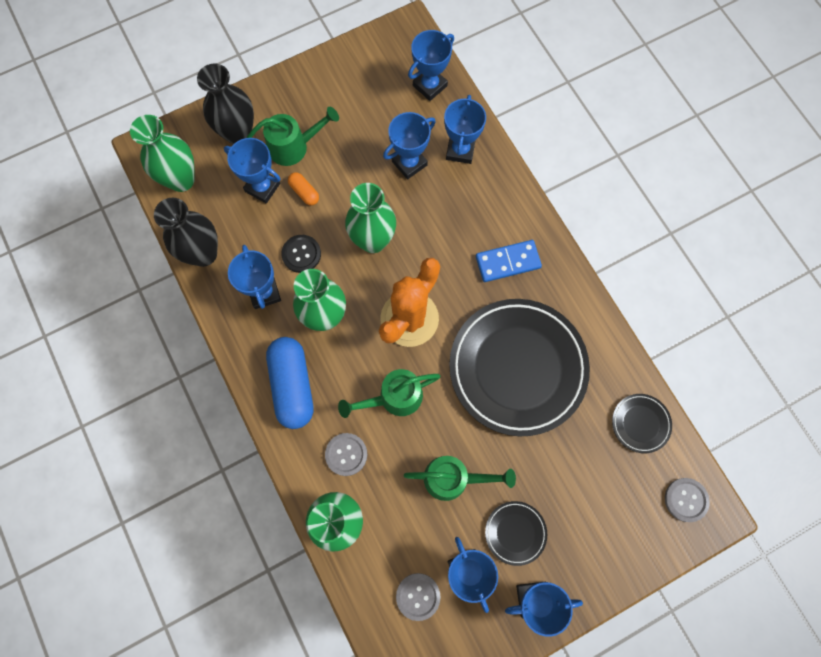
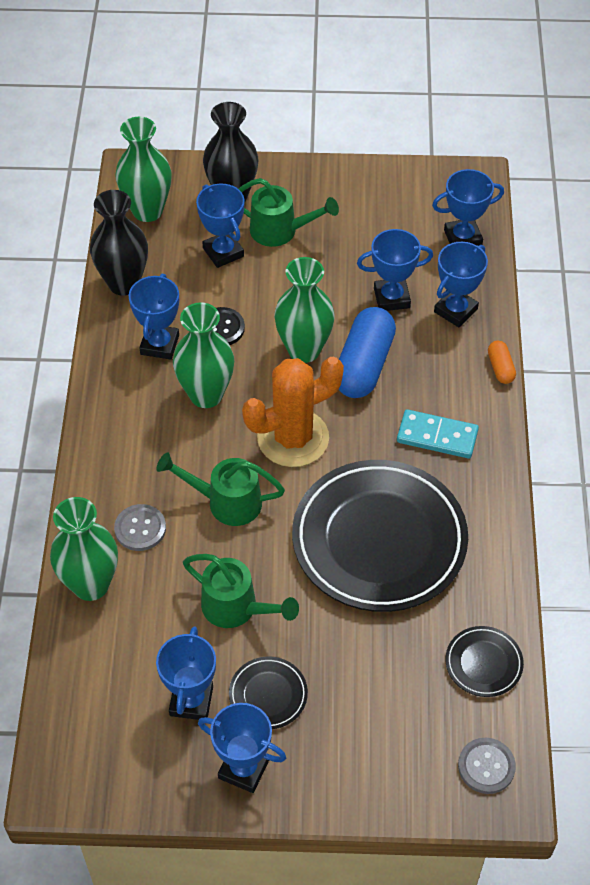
camera: 30 degrees right, 20 degrees down
(292, 385) = (130, 440): blue capsule -> blue capsule (364, 365)
(304, 192) = (263, 275): orange capsule -> orange capsule (500, 368)
(418, 596) = (122, 698): grey button -> none
(508, 262) = (437, 436): blue domino -> turquoise domino

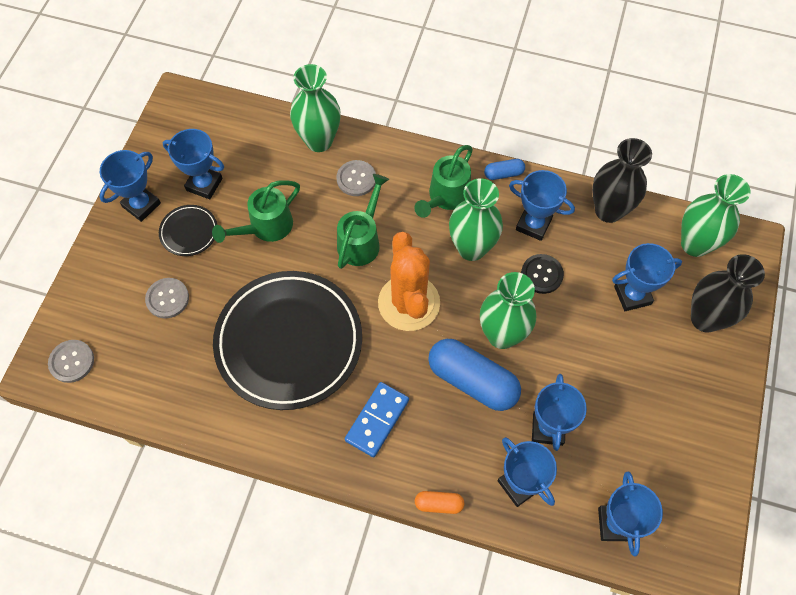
camera: 105 degrees right, 10 degrees up
(97, 383) = (503, 174): none -> blue capsule
(280, 231) = (652, 350): green watering can -> green watering can (446, 197)
(368, 687) = (167, 298): none -> grey button
(437, 436) = (377, 420): turquoise domino -> blue domino
(483, 663) = (152, 387): black plate -> none

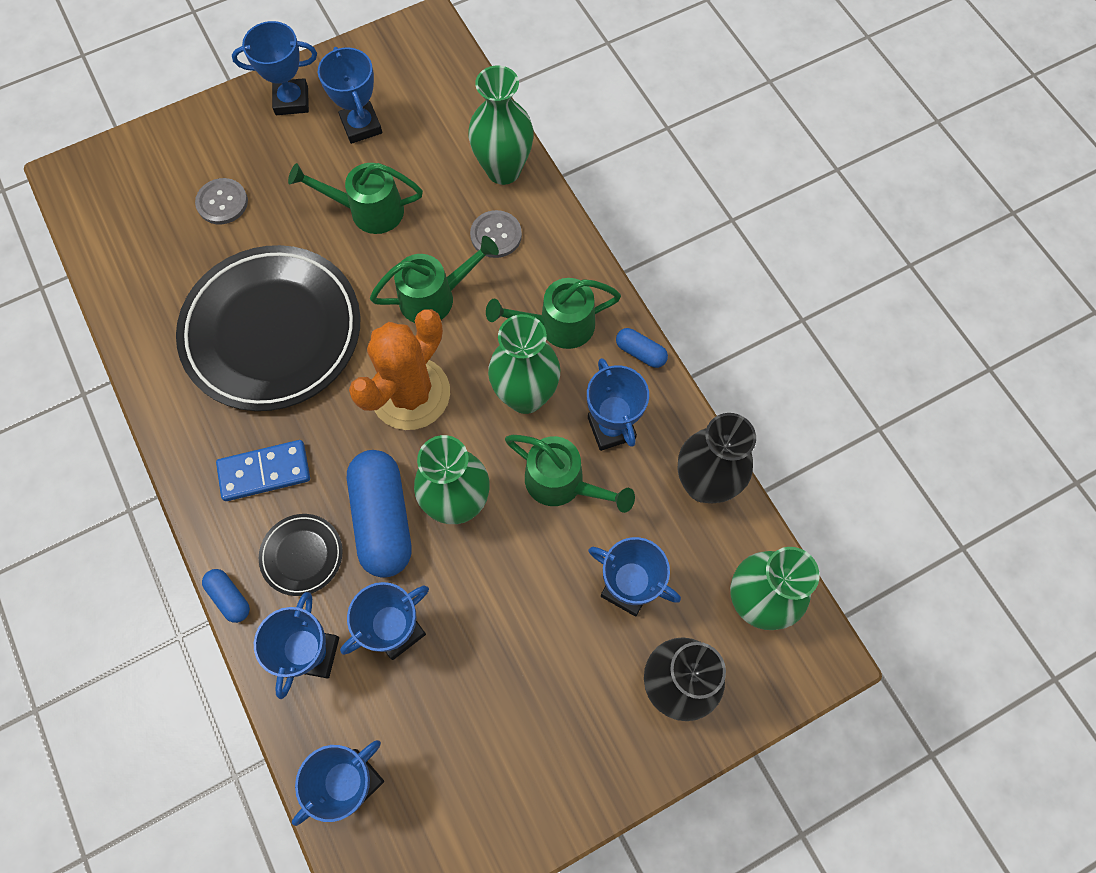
camera: 45 degrees right, 5 degrees up
(72, 361) = (97, 190): grey button -> none
(189, 232) = (302, 158): black plate -> black plate (302, 555)
(439, 504) = (229, 597): orange capsule -> blue capsule
(541, 274) = (562, 483): black button -> green watering can

